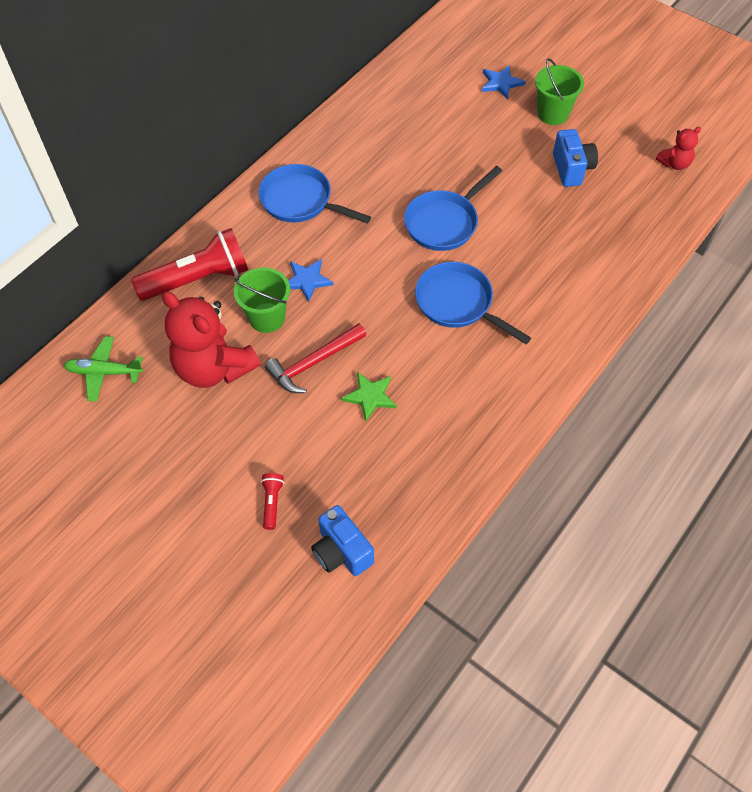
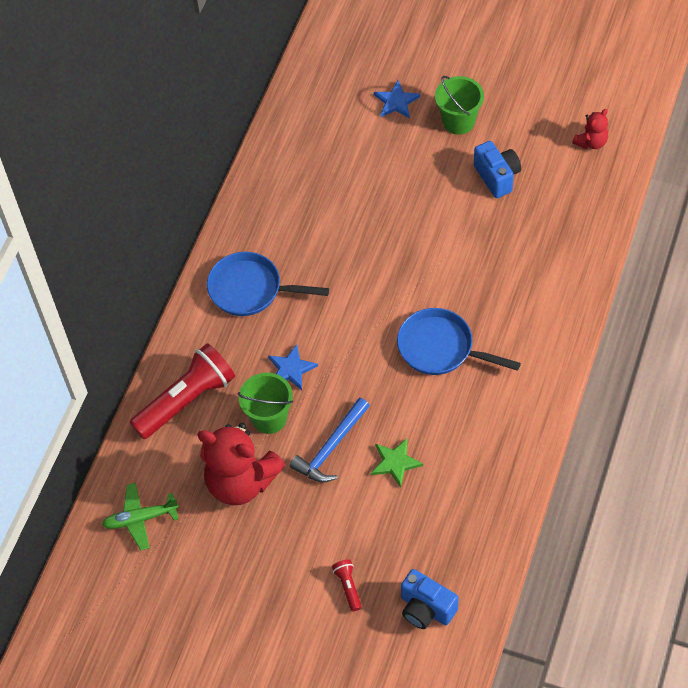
camera: 15 degrees left, 0 degrees up
(313, 363) = (331, 448): red hammer -> blue hammer
(444, 222) = (397, 270): blue pan -> none

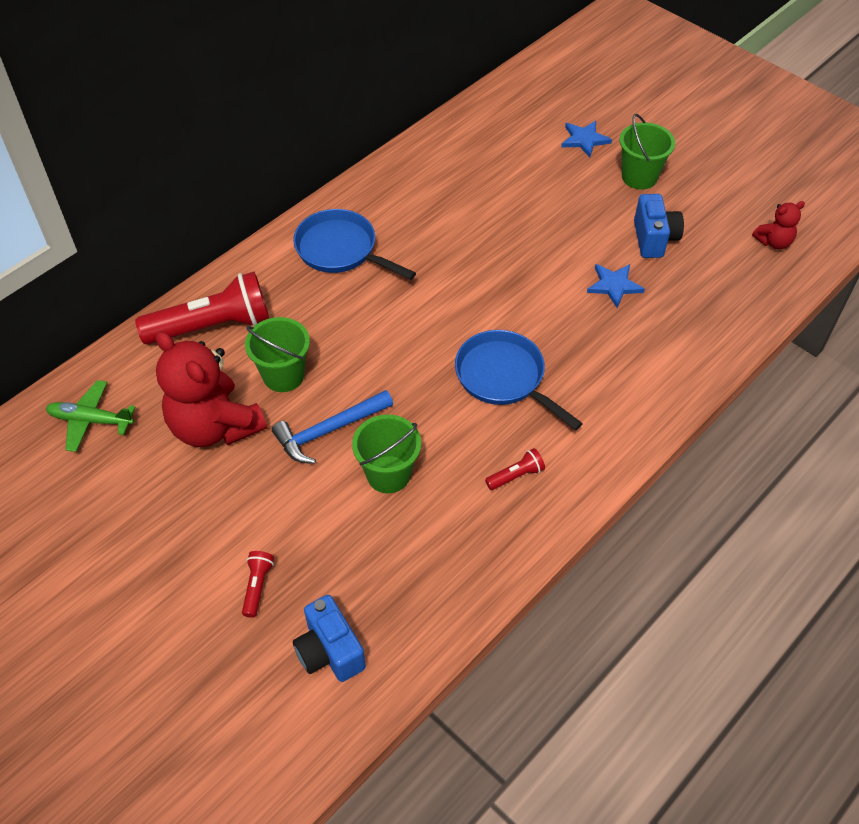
camera: 20 degrees right, 5 degrees down
(291, 369) = (335, 338): blue star -> blue star (614, 285)
(395, 462) = (388, 474): green star -> green bucket
(489, 423) = (516, 475): none -> red flashlight

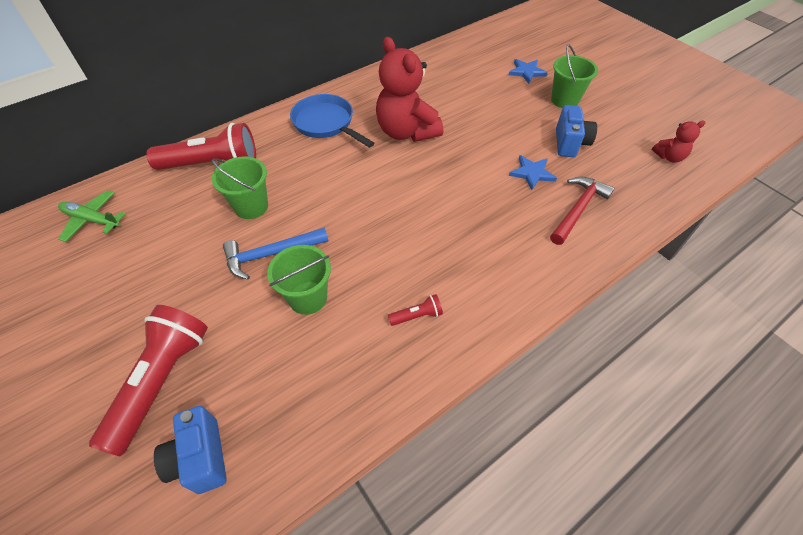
camera: 10 degrees right, 0 degrees up
(215, 426) = (183, 238): red teddy bear -> red teddy bear (406, 132)
(257, 586) = (162, 381): red flashlight -> red flashlight, size x2.35
(504, 378) = (426, 232): blue pan -> none
(674, 325) = (578, 209): none -> red hammer

